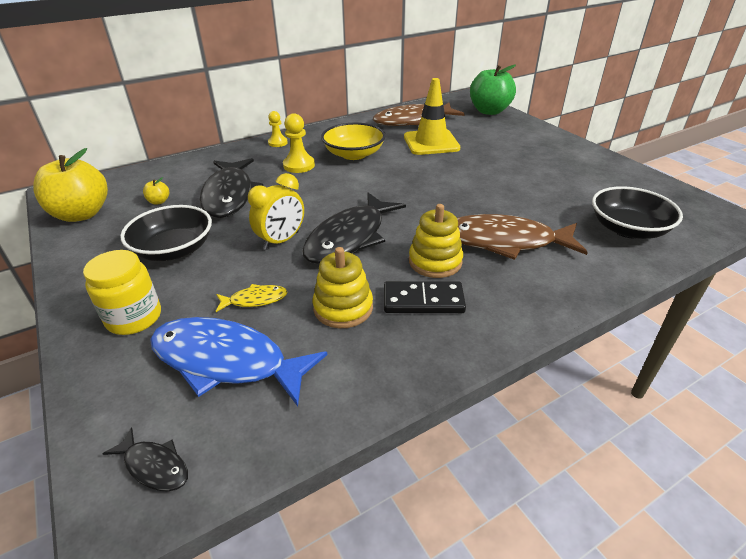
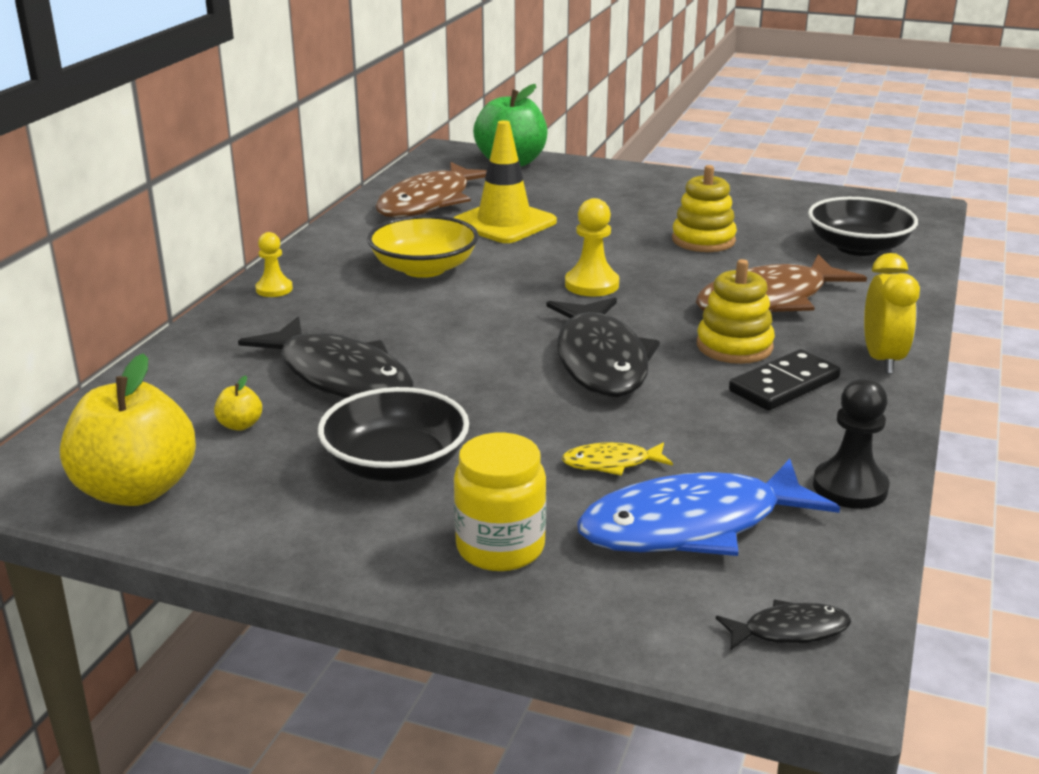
camera: 40 degrees left, 10 degrees down
(255, 300) = (611, 463): yellow fish -> yellow fish turned 135 degrees counterclockwise
(281, 240) = (523, 396): yellow clock -> yellow clock (882, 359)
(299, 165) = (370, 307): yellow pawn -> yellow pawn (592, 285)
(343, 308) = (719, 426): yellow stacking toy -> yellow stacking toy (703, 240)
(346, 393) = (850, 487): none -> black pawn

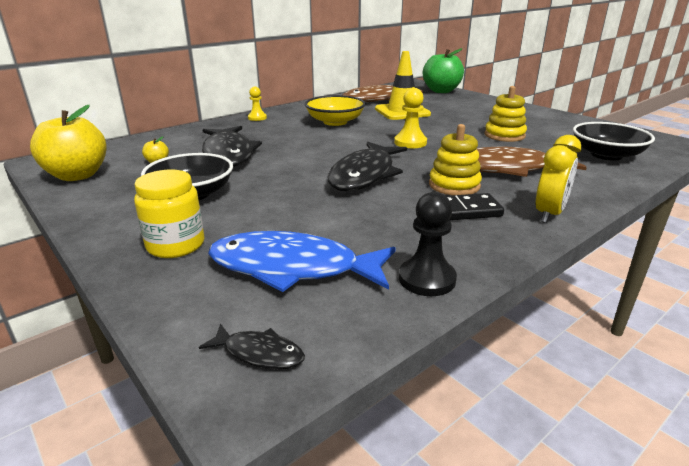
camera: 30 degrees right, 0 degrees up
(611, 463) = (296, 223): yellow fish -> none

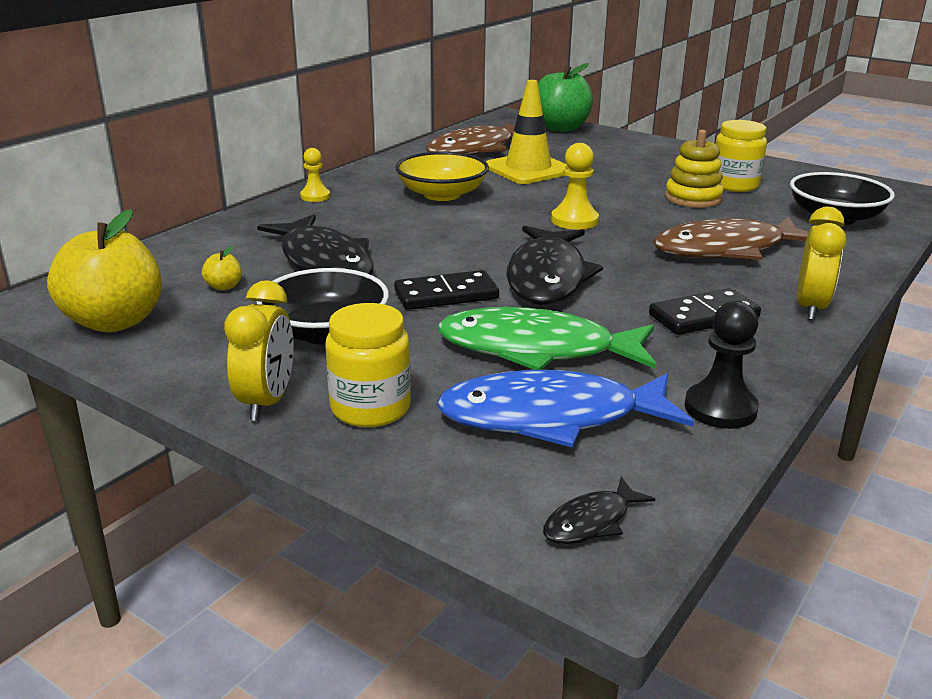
camera: 15 degrees left, 0 degrees up
(115, 233) = (267, 402): none -> yellow clock
(259, 353) = (591, 522): black fish -> black fish turned 135 degrees clockwise
(288, 179) = (446, 295): none -> black domino
(320, 220) = (536, 349): none -> green fish
(454, 185) = (674, 281): yellow stacking toy -> none
(540, 130) = (734, 185): none -> yellow jar

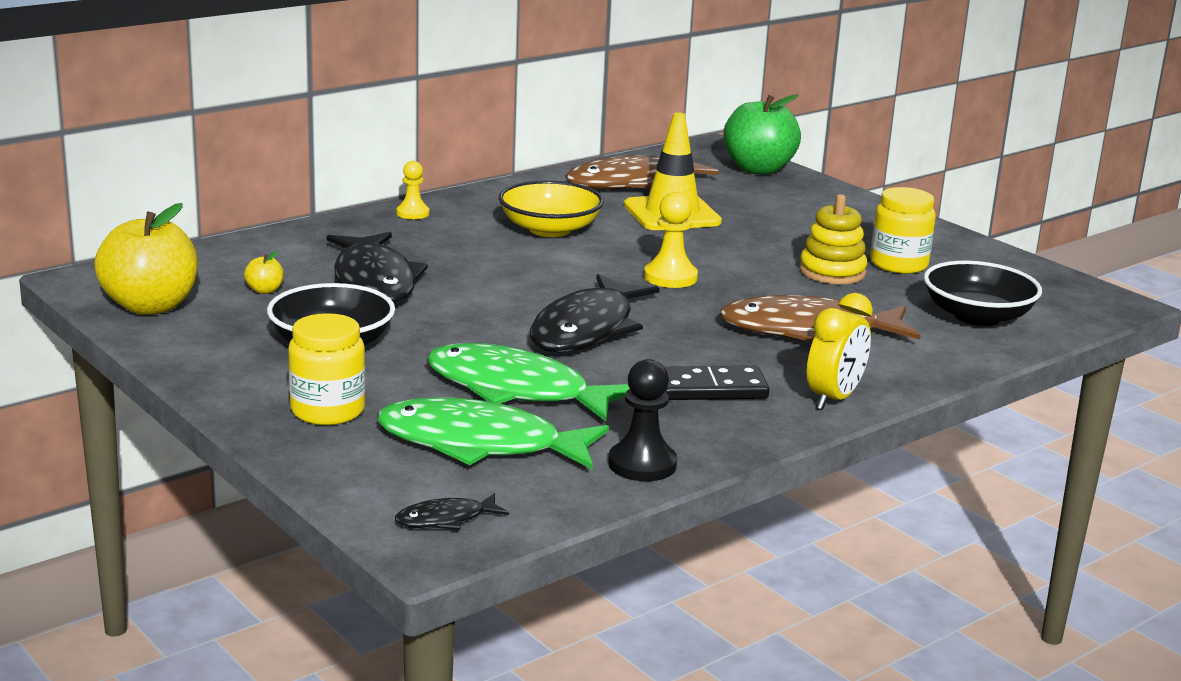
camera: 15 degrees right, 5 degrees down
(267, 402) = (243, 391): yellow clock -> none
(446, 295) = (470, 330): black domino -> none
(551, 417) = (480, 444): blue fish -> green fish

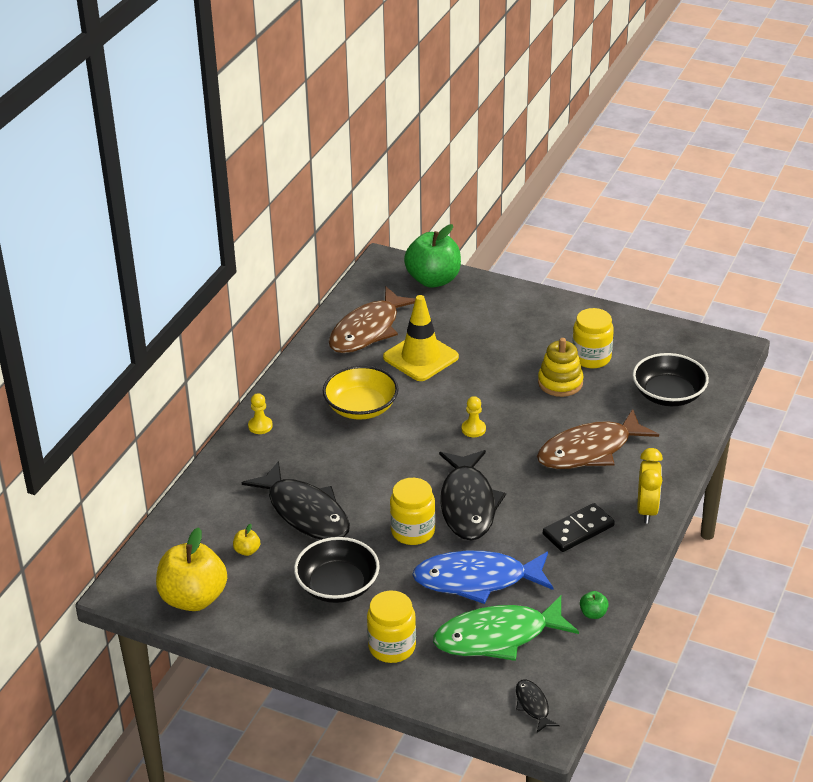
camera: 25 degrees left, 15 degrees up
(446, 519) = (533, 705): black fish -> black fish turned 120 degrees clockwise
(486, 330) = (413, 531): none -> yellow jar
(516, 390) = (477, 580): green fish -> blue fish
(642, 464) = (593, 613): black pawn -> green apple
(670, 277) = (473, 429): yellow pawn -> yellow pawn, size x0.66

